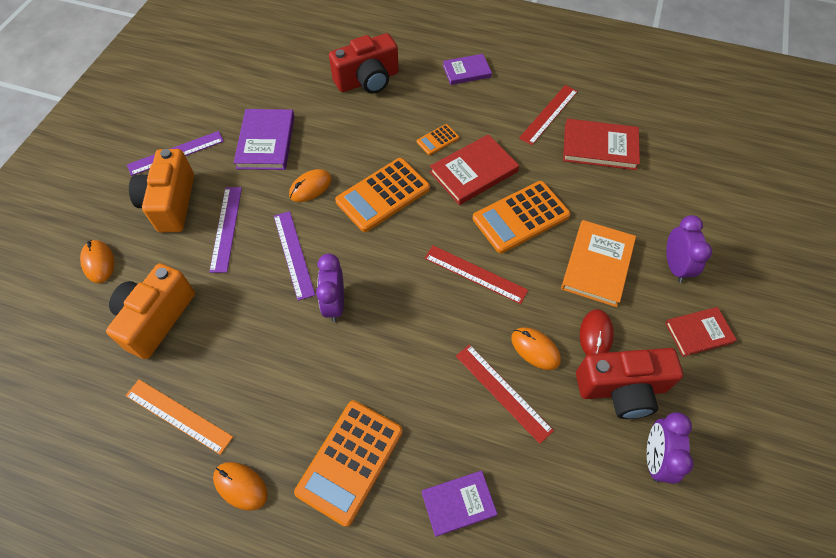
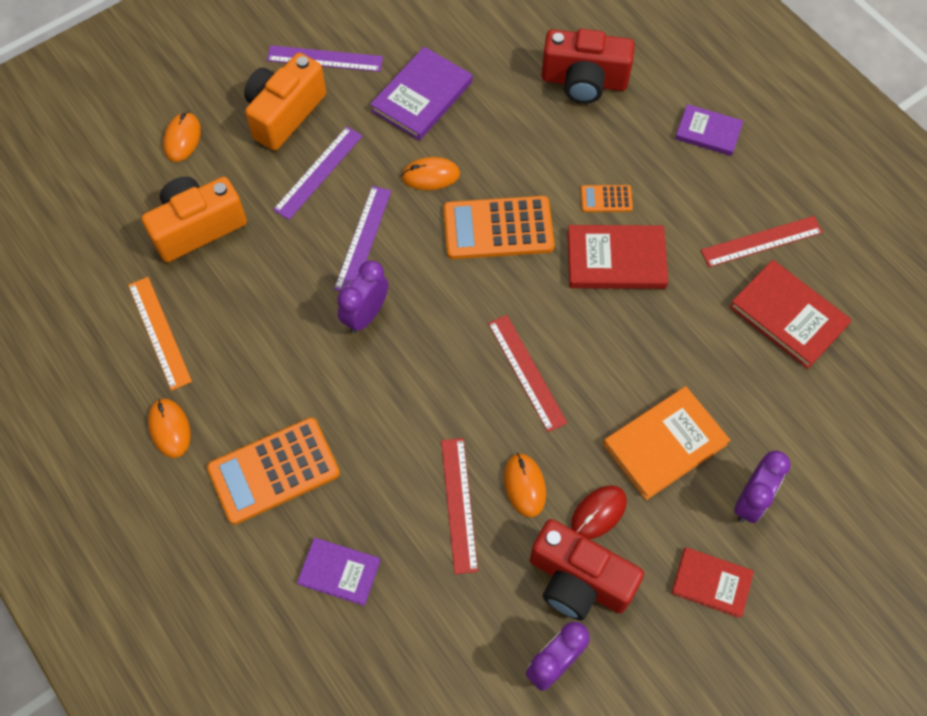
camera: 35 degrees right, 5 degrees up
(520, 217) = (625, 342): orange calculator -> none

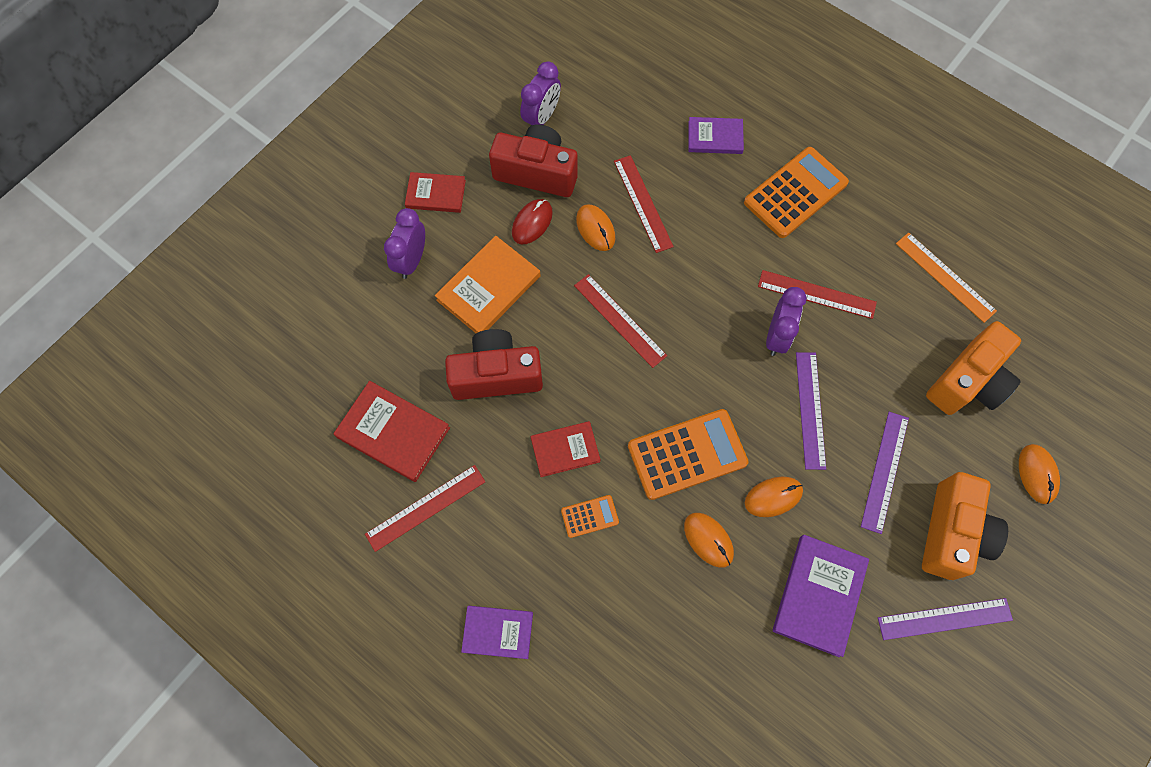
camera: 165 degrees right, 5 degrees up
(170, 429) = (892, 204): orange mouse -> orange mouse (708, 540)
(305, 348) = (816, 294): none -> red ruler
(584, 81) = (649, 667): red camera -> red camera (496, 375)
(616, 260) = (565, 450): red book -> red book, size x0.65

